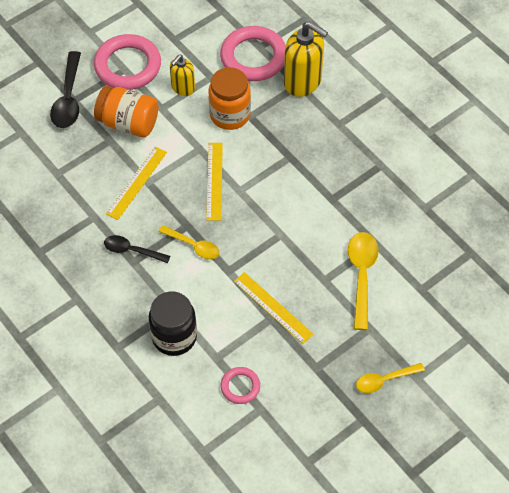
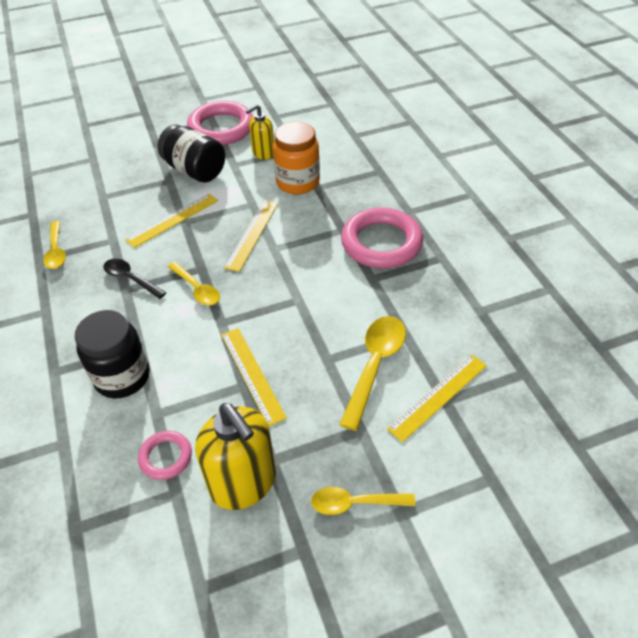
camera: 20 degrees right, 10 degrees down
(50, 240) = (56, 251): none -> yellow spoon
(68, 98) = (152, 142): black spoon -> none
(128, 123) = (195, 170): orange jar -> black jar
(253, 57) = (344, 142): pink ring -> pink ring (381, 243)
(303, 81) = (386, 169): yellow soap dispenser -> yellow soap dispenser (243, 483)
(415, 287) = (438, 396): none -> yellow ruler

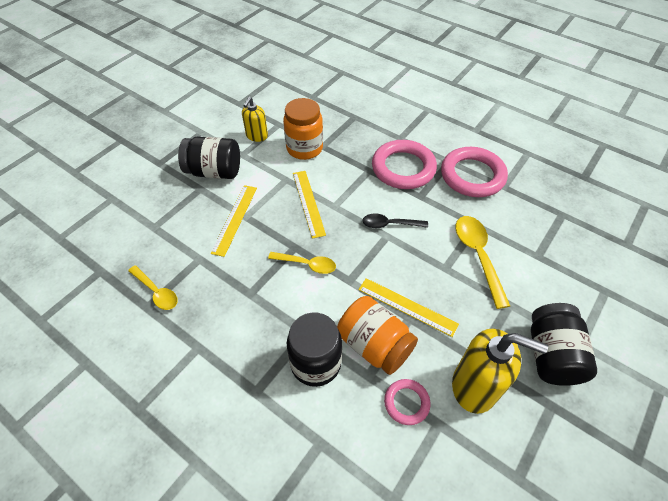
camera: 35 degrees left, 5 degrees up
(130, 279) = (246, 283): black spoon -> black spoon (389, 224)
(187, 391) = (374, 345): none -> orange jar
(221, 128) = (203, 129): pink ring -> pink ring (472, 175)
(355, 503) = (551, 355): yellow spoon -> black jar
(438, 396) = (532, 255): yellow ruler -> none

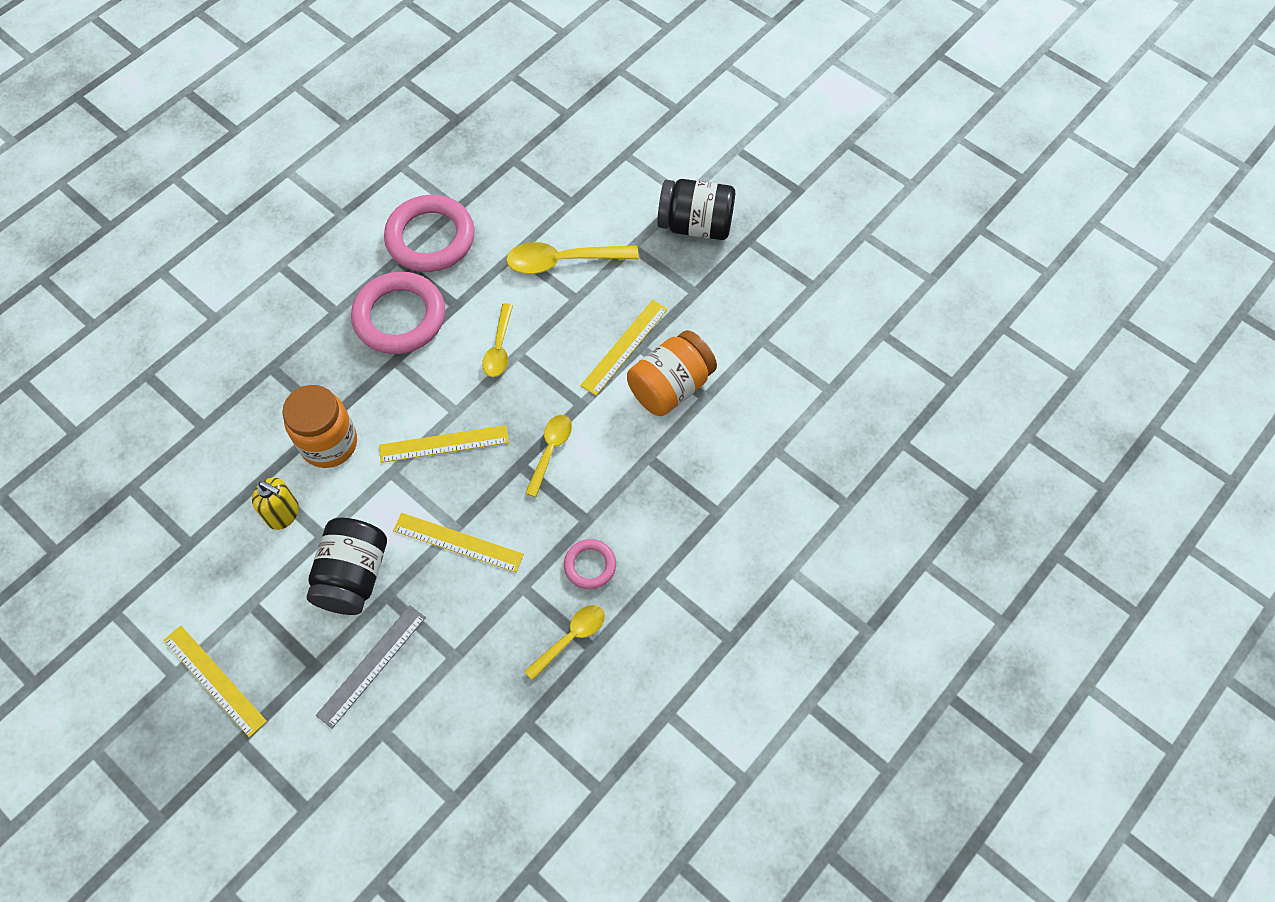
camera: 85 degrees left, 10 degrees up
(155, 188) = (372, 665): none -> grey ruler
(158, 125) = (214, 680): none -> yellow ruler
(316, 363) = (688, 448): black jar -> none
(389, 224) = (499, 348): black spoon -> yellow spoon
(406, 403) = (738, 365): pink ring -> pink ring (590, 565)
(475, 386) = (725, 300): yellow soap dispenser -> none

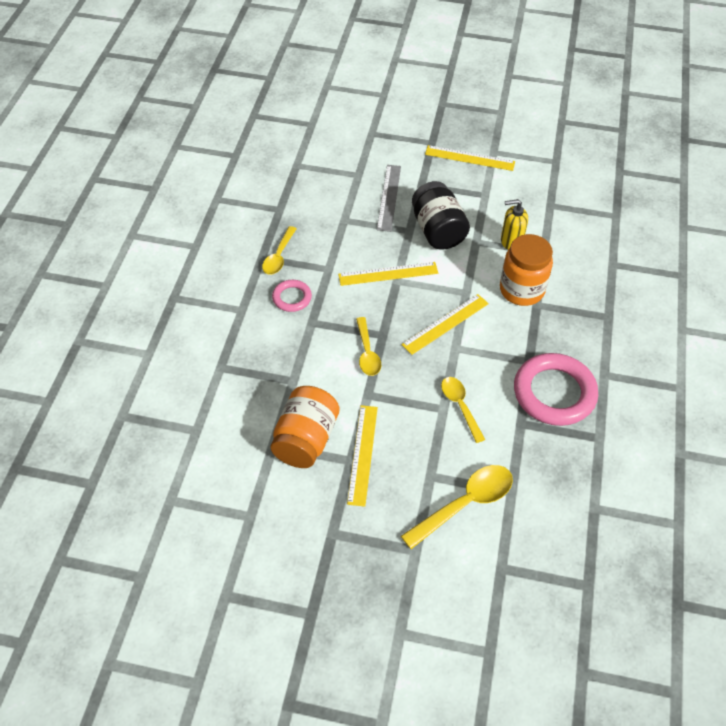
camera: 150 degrees right, 10 degrees down
(430, 238) = (590, 468): pink ring -> none
(695, 225) = (370, 604): black jar -> none

